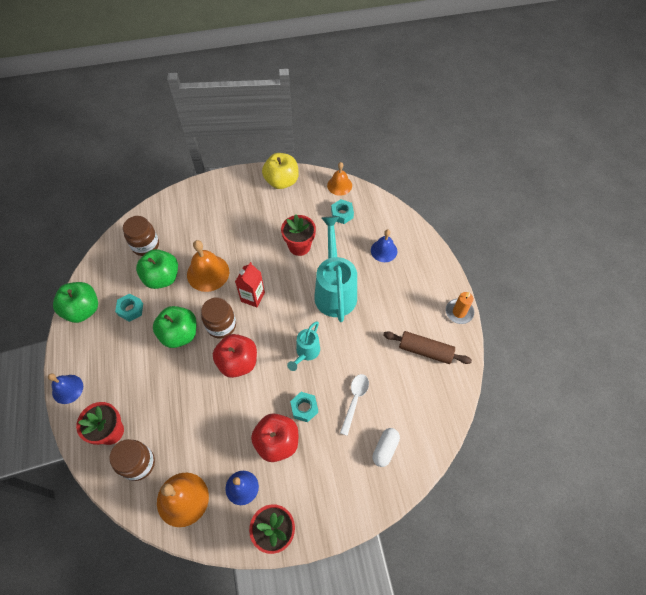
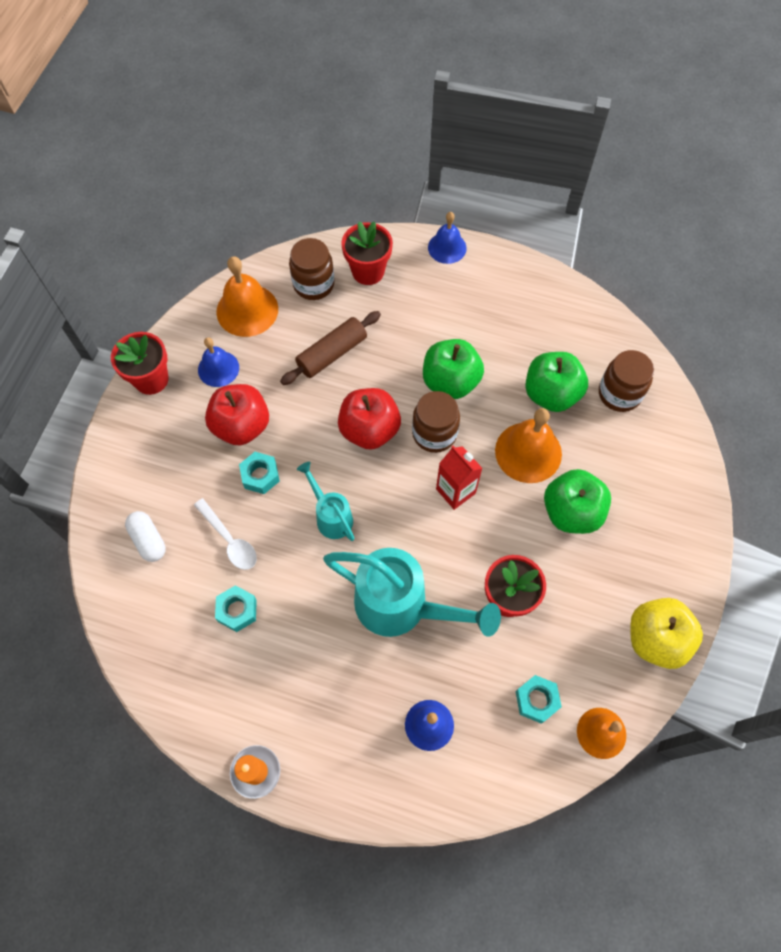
camera: 120 degrees right, 5 degrees up
(83, 310) = (549, 292): green apple -> green apple (571, 512)
(131, 309) = (520, 342): turquoise nut -> turquoise nut (237, 610)
(425, 351) = (232, 676): brown rolling pin -> brown rolling pin (332, 353)

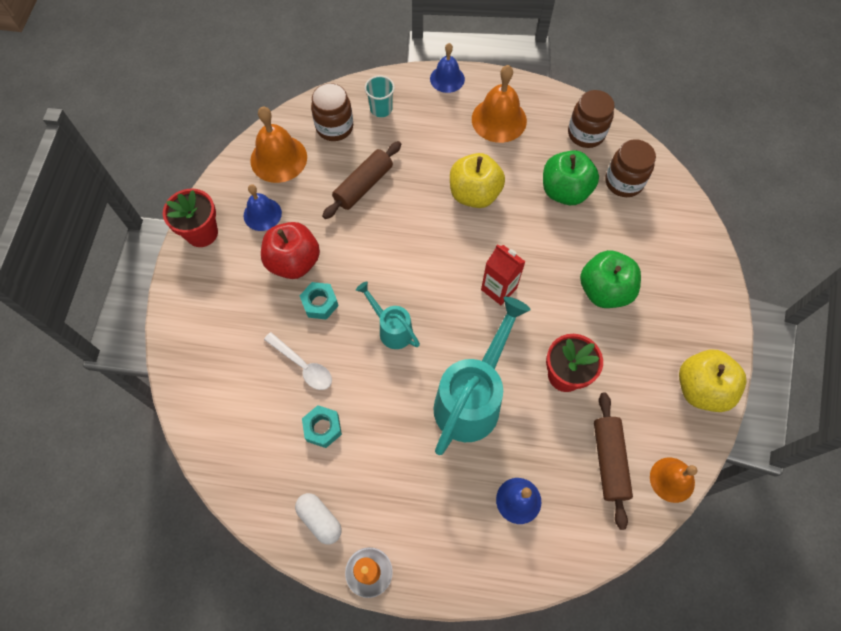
camera: 10 degrees left, 0 degrees up
(148, 540) = (227, 378): white capsule -> white capsule (320, 520)
(368, 271) = (381, 109): red flower pot -> turquoise cup
(369, 430) = (411, 247): red apple -> none
(402, 606) = (472, 399): turquoise watering can -> turquoise watering can turned 75 degrees counterclockwise
(434, 433) = (469, 241): brown jar -> brown jar (586, 134)
(450, 382) = (474, 194): green apple -> yellow apple
(528, 452) = (555, 244): orange bell -> orange bell (499, 119)
(536, 700) = (609, 461): turquoise nut -> brown rolling pin

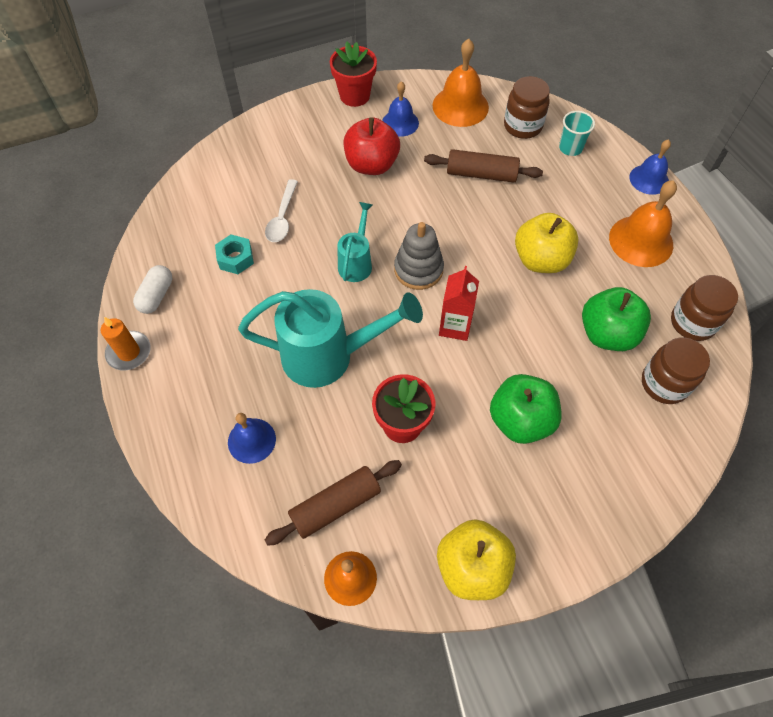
camera: 60 degrees right, 5 degrees down
(320, 303) = (346, 201): turquoise nut -> none
(429, 285) = (418, 269): none -> grey stacking toy

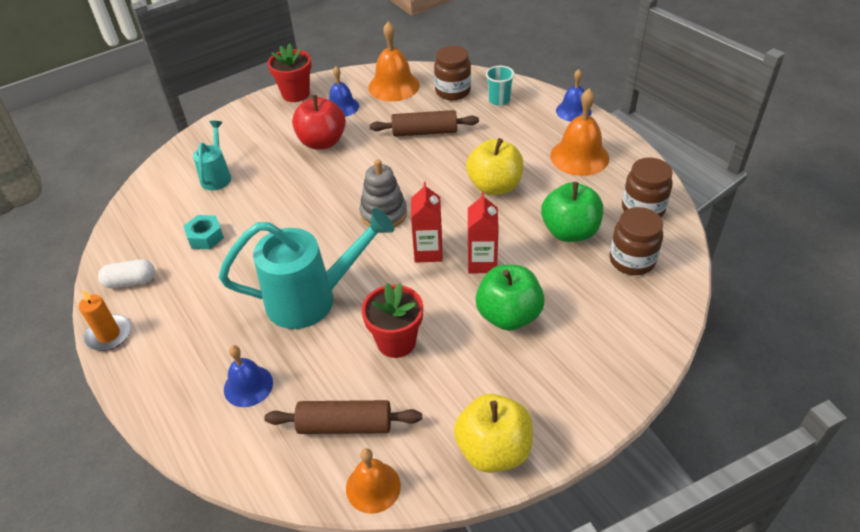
camera: 10 degrees left, 15 degrees down
(156, 295) = (130, 281): white capsule -> white capsule turned 75 degrees clockwise
(282, 218) = (245, 197): white spoon -> none
(336, 506) = (345, 425): brown rolling pin -> brown rolling pin turned 45 degrees clockwise
(356, 262) = (323, 219): turquoise watering can -> turquoise watering can (217, 176)
(507, 351) = (482, 263): none -> red carton

